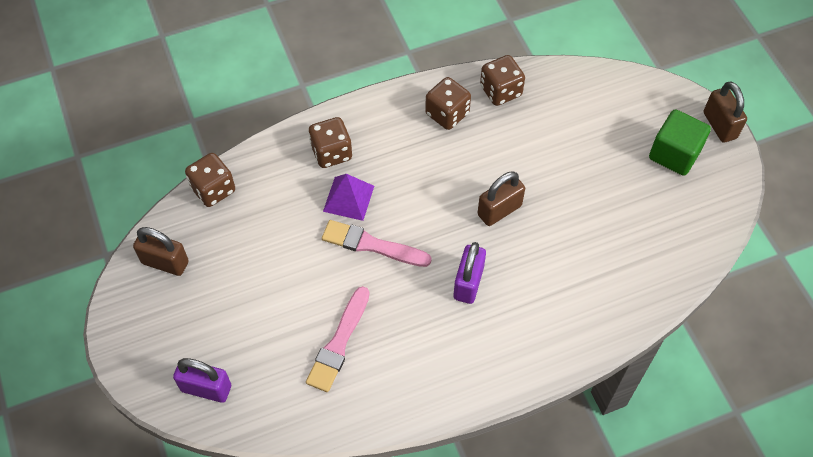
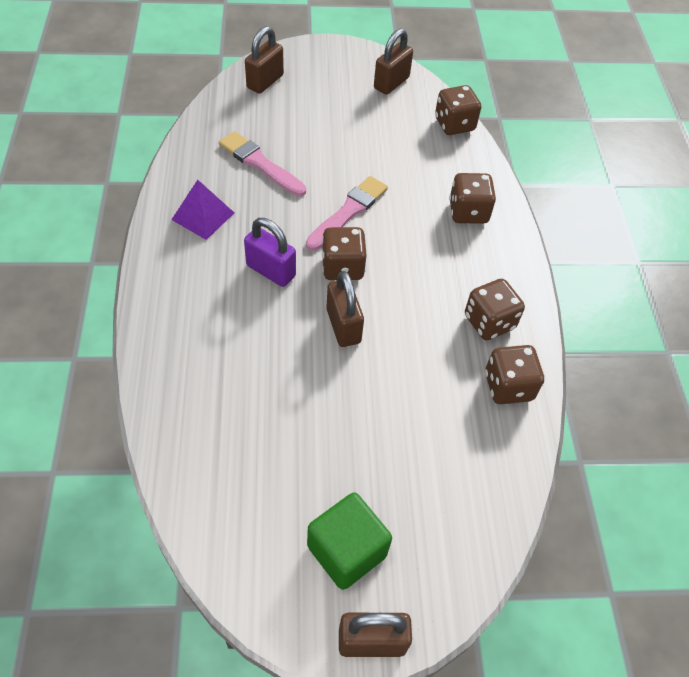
camera: 105 degrees right, 5 degrees down
(206, 388) = (265, 82): purple padlock -> brown padlock
(348, 198) = (408, 210): purple pyramid -> purple pyramid (203, 216)
(439, 229) = (342, 267): none -> brown dice

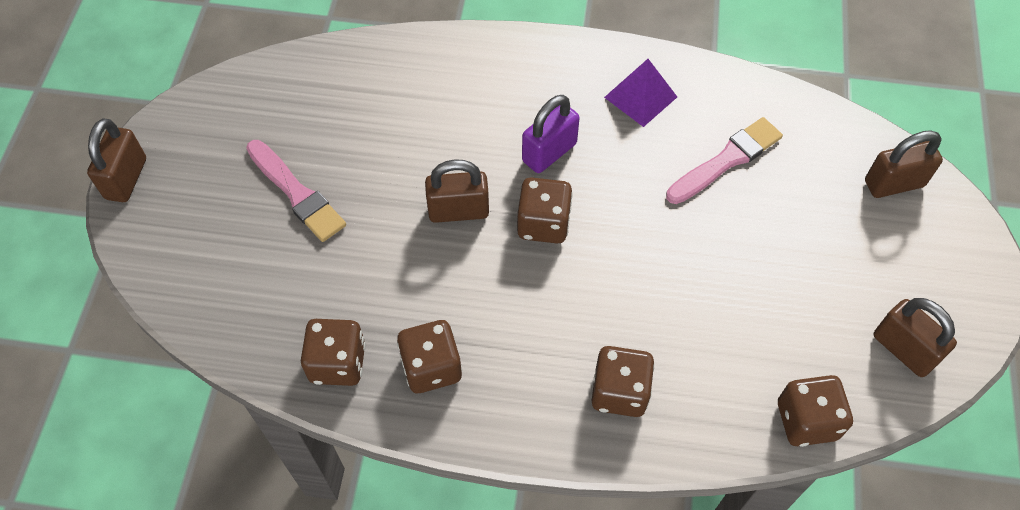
camera: 105 degrees right, 5 degrees up
(265, 82) = (894, 183): brown padlock -> brown padlock turned 60 degrees counterclockwise
(346, 551) = (209, 173): green cube -> none
(348, 212) = (633, 245): pink brush -> pink brush (296, 193)

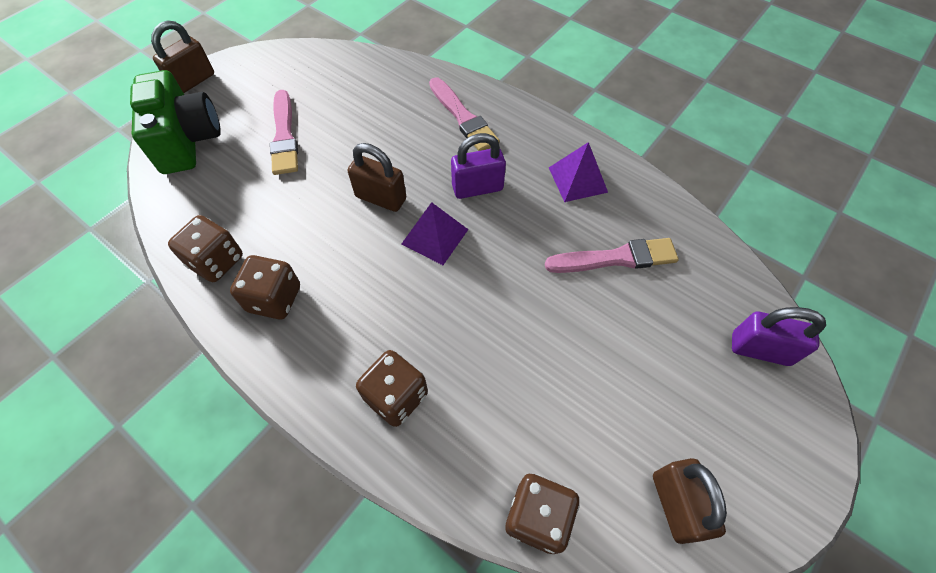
camera: 30 degrees right, 0 degrees up
(186, 252) = (188, 141): none -> green camera
(478, 81) = (463, 117): none -> pink brush
(543, 224) = (434, 236): brown dice -> purple pyramid
(894, 183) = (760, 349): brown padlock -> purple padlock

